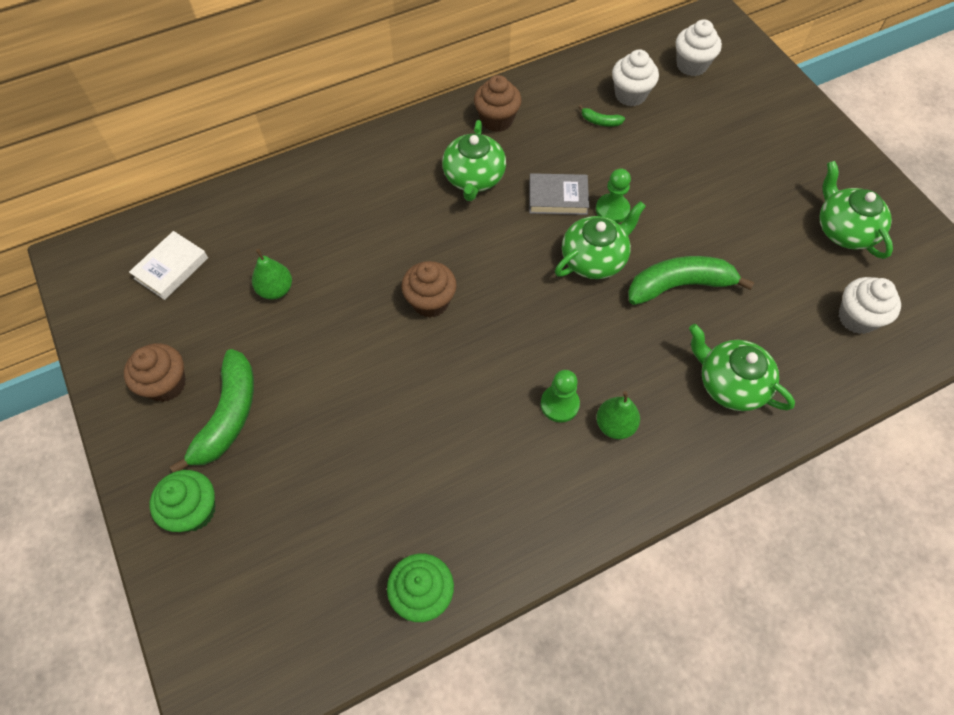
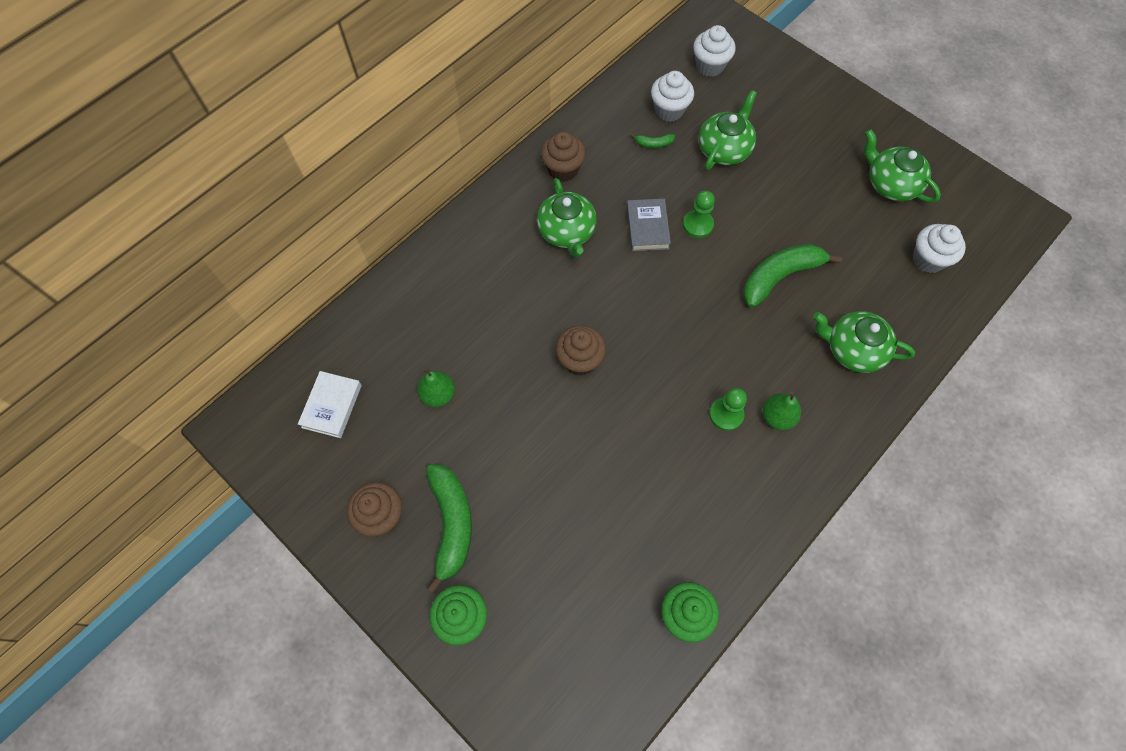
camera: 20 degrees left, 5 degrees up
(558, 197) = (647, 227): grey book -> grey book turned 75 degrees counterclockwise
(594, 259) = (701, 275): green teapot -> green teapot (724, 149)

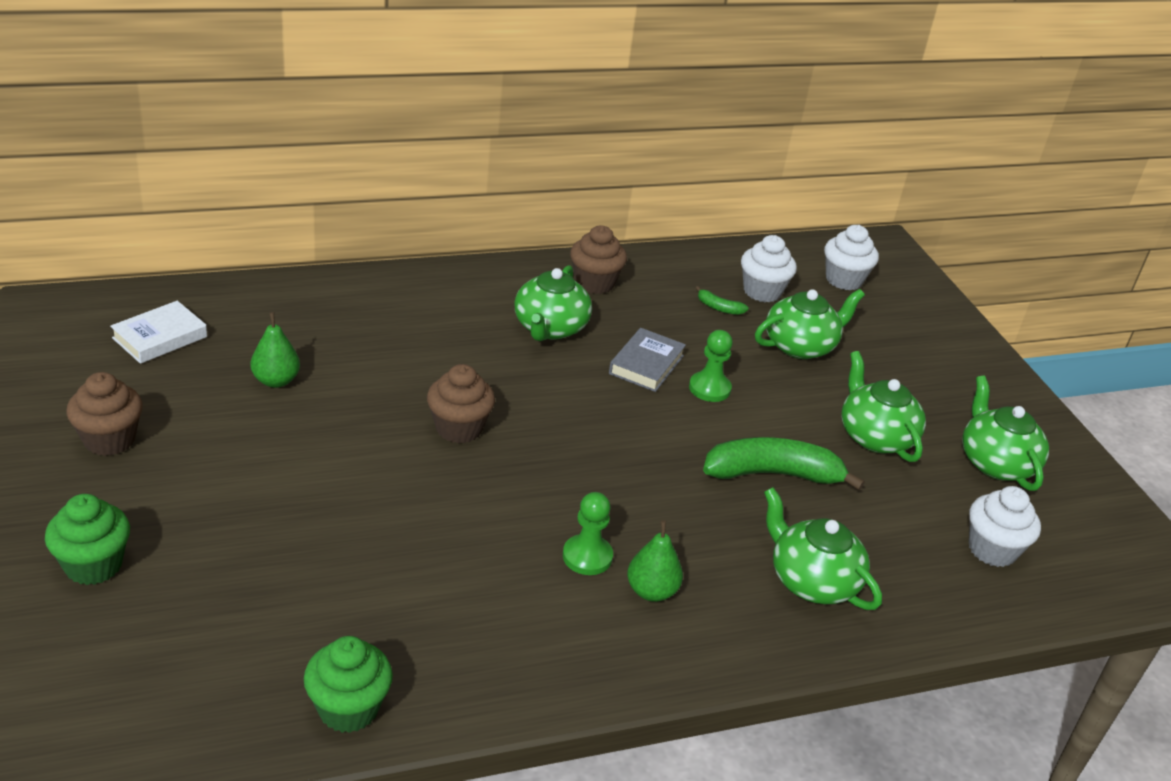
camera: 25 degrees right, 30 degrees down
(451, 524) = (172, 484): green banana -> none
(814, 205) = (875, 436): none -> green teapot

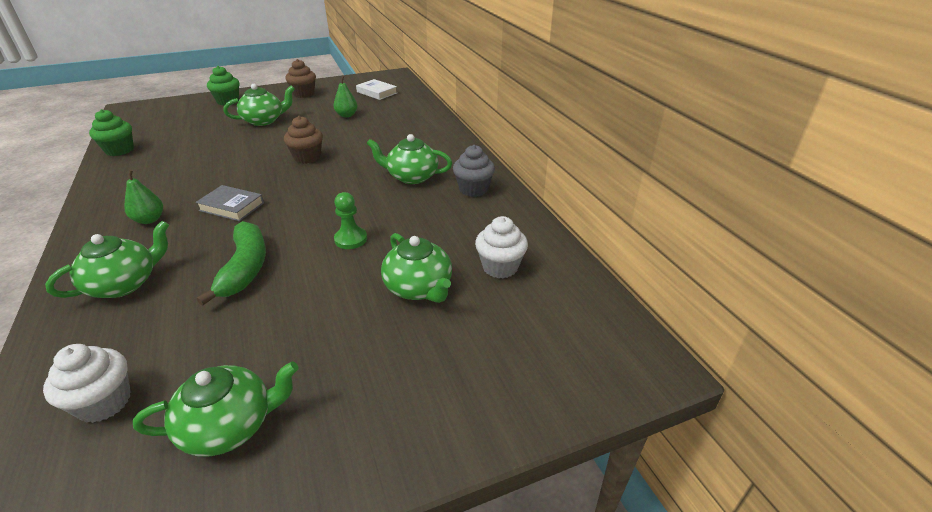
camera: 90 degrees right, 0 degrees up
(587, 556) = (188, 199): green pawn -> none
(594, 283) = (473, 189): brown cupcake -> grey cupcake
(646, 364) = (377, 212): grey book -> grey book (232, 207)
(719, 308) = (463, 243): green banana -> none
(844, 280) = (550, 323): white cupcake -> none
(875, 436) = (285, 329): green teapot -> green teapot (264, 120)

